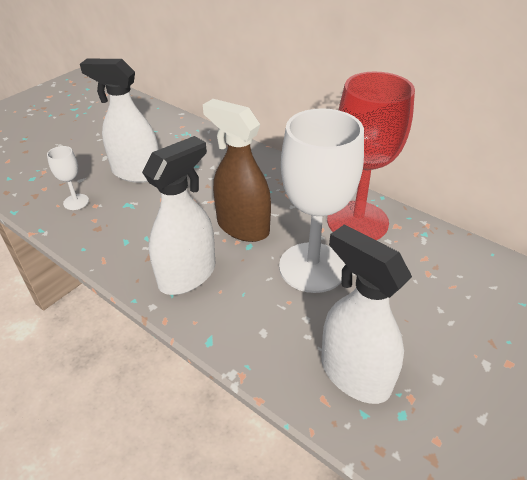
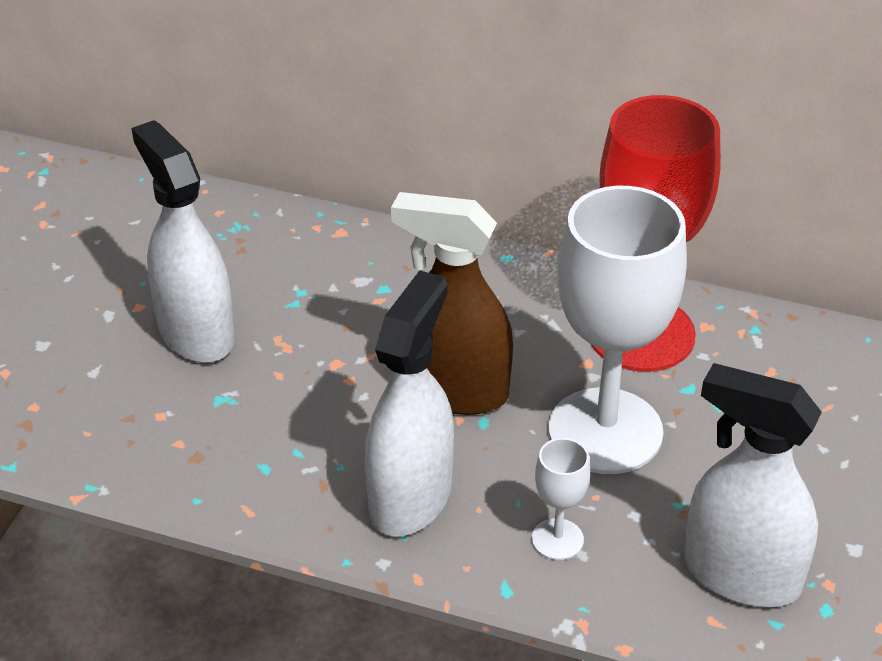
camera: 20 degrees left, 0 degrees up
(76, 202) = (119, 418): white goblet -> white goblet (557, 539)
(136, 173) = (195, 333): white spray bottle -> white spray bottle turned 60 degrees clockwise

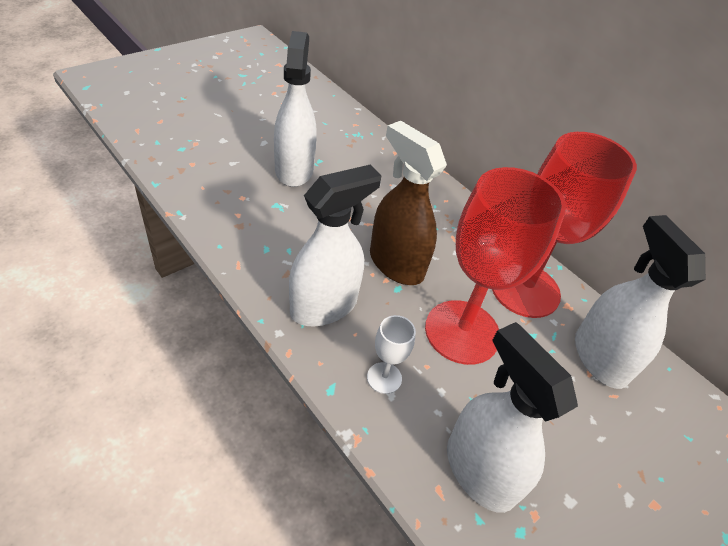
camera: 25 degrees right, 5 degrees up
(605, 431) = (462, 332): white goblet -> red goblet
(784, 371) = (599, 357): none -> white spray bottle

